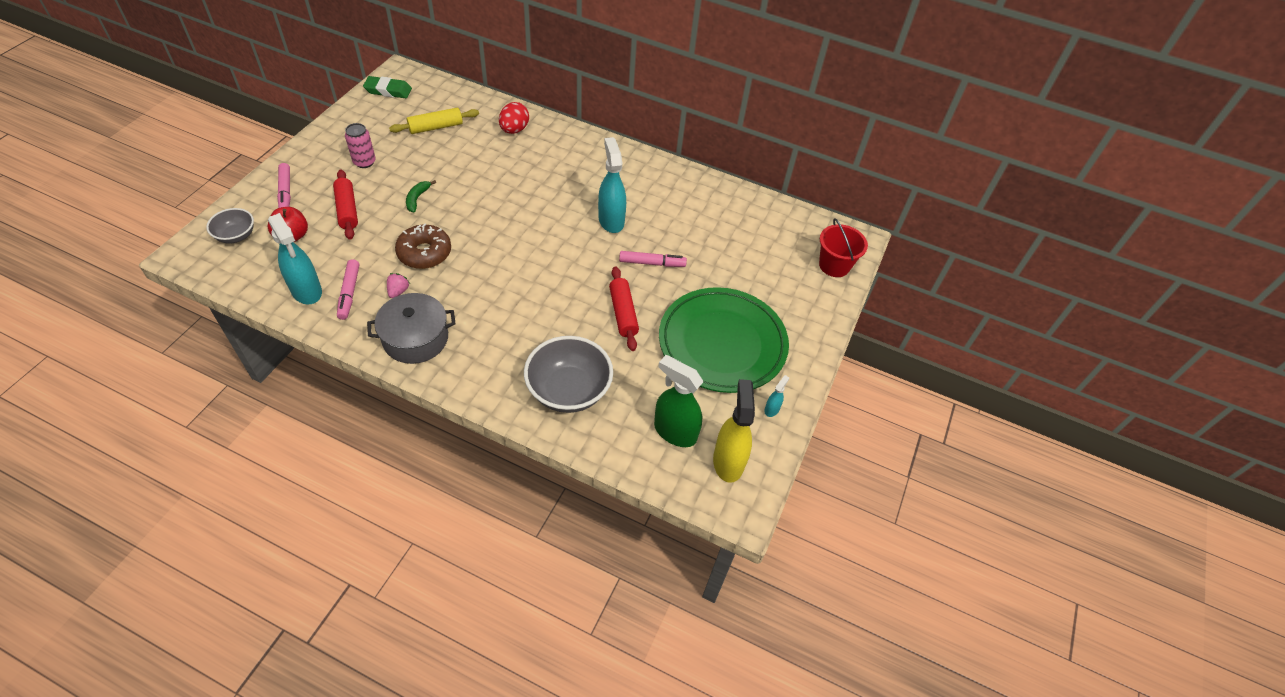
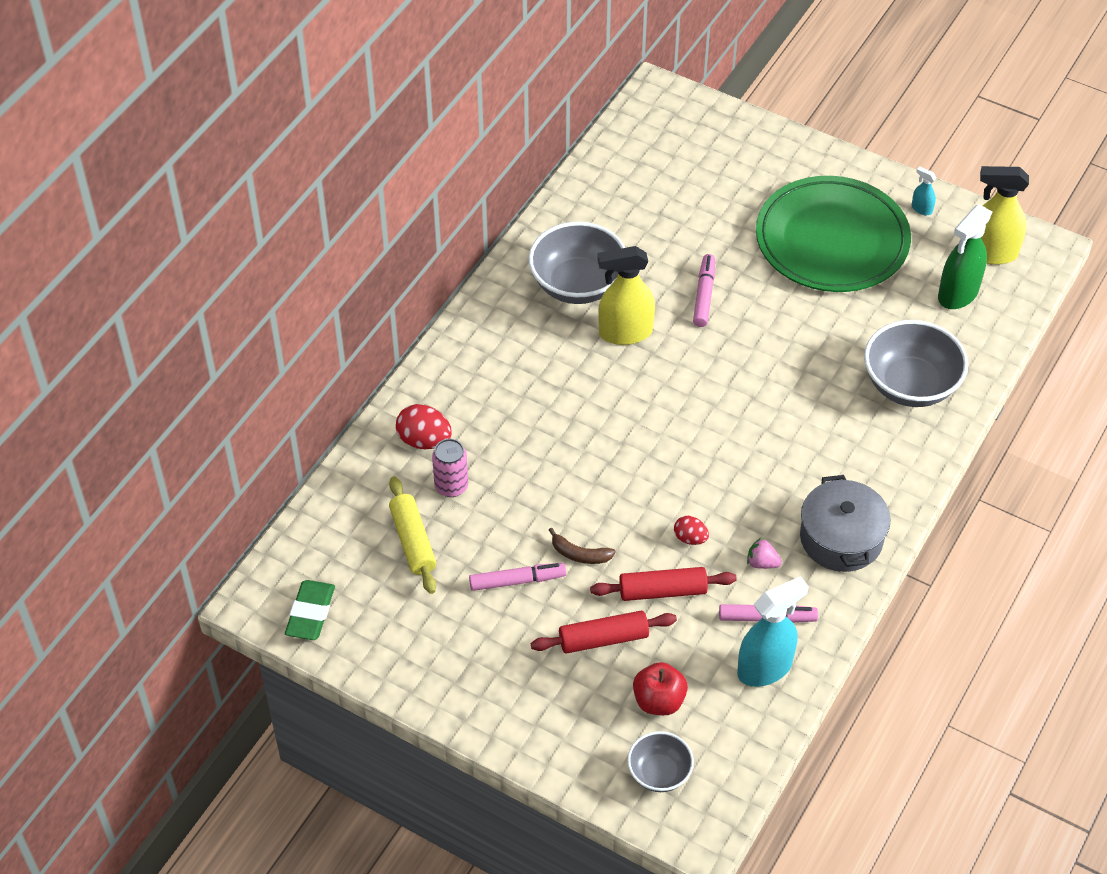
camera: 80 degrees left, 0 degrees up
(285, 192) = (563, 724): pink marker -> pink marker (517, 581)
(364, 162) = (495, 628): pink can -> pink can (451, 486)
(417, 199) = (579, 554): green banana -> brown banana
(424, 253) = (690, 538): brown donut -> red egg
(611, 220) = (625, 332): turquoise spray bottle -> yellow spray bottle
(623, 313) = (789, 329): red rolling pin -> red rolling pin (662, 591)
(653, 196) = (577, 284): none -> grey bowl
(834, 265) = (703, 122): red bucket -> none

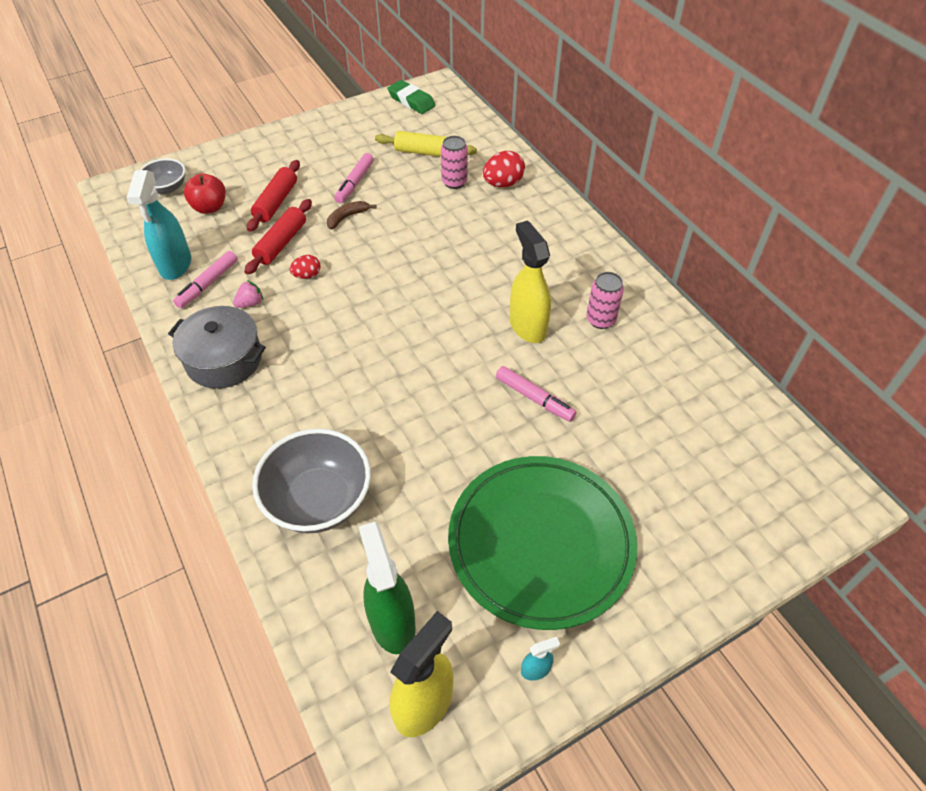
camera: 120 degrees right, 0 degrees up
(577, 284) = (600, 320): grey bowl -> pink can
(625, 332) = (527, 326): yellow spray bottle -> yellow spray bottle turned 45 degrees counterclockwise

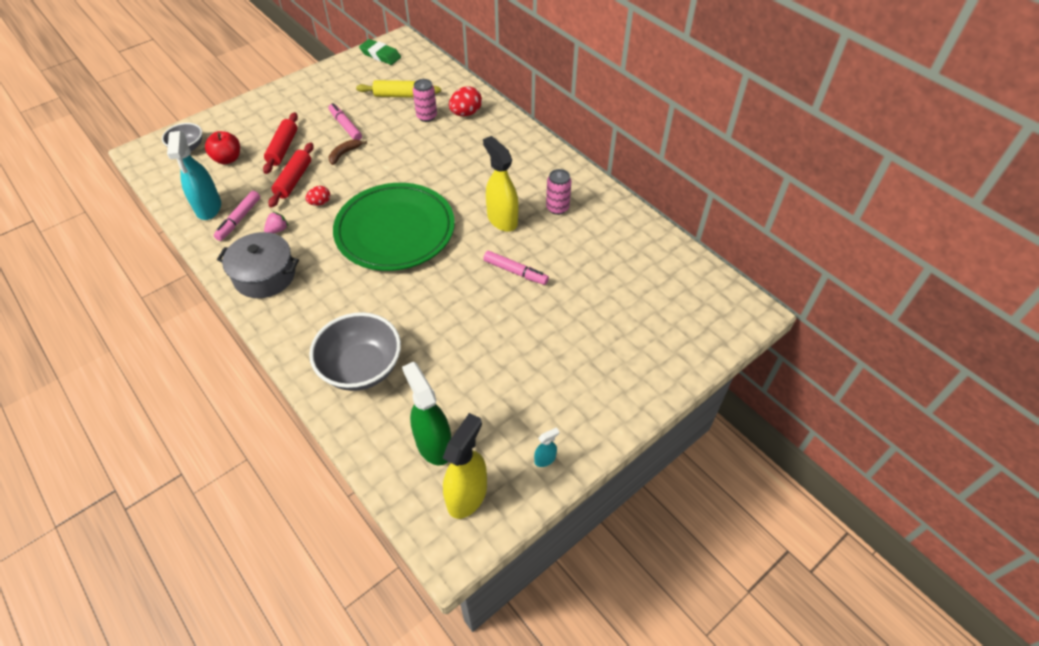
camera: 10 degrees left, 0 degrees up
(355, 183) = (345, 126): pink marker -> pink marker turned 135 degrees clockwise
(541, 543) = (536, 373): green plate -> green plate (395, 231)

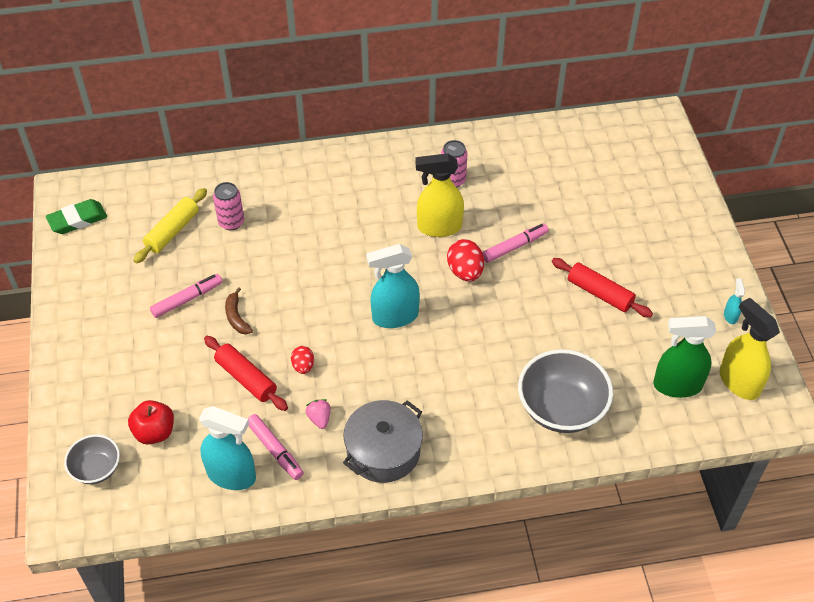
camera: 60 degrees left, 0 degrees up
(283, 148) = (180, 371): red rolling pin -> red rolling pin (599, 293)
(345, 126) = (187, 299): pink marker -> pink marker turned 150 degrees clockwise
(395, 231) = (394, 316): green plate -> turquoise spray bottle
(466, 113) = (254, 188): red egg -> red egg (465, 271)

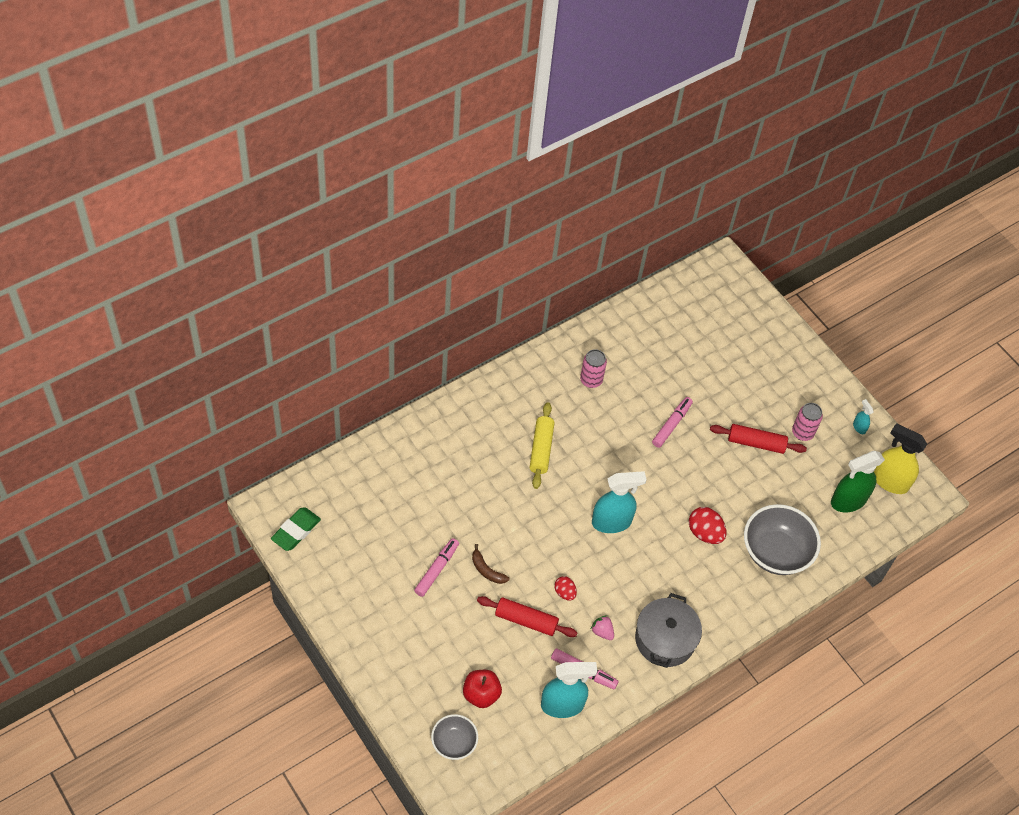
camera: 30 degrees left, 5 degrees up
(172, 231) = (385, 512): yellow rolling pin -> yellow rolling pin (541, 449)
(231, 222) = (430, 485): pink can -> pink can (802, 432)
(394, 316) = (612, 522): turquoise spray bottle -> turquoise spray bottle turned 150 degrees counterclockwise
(439, 227) = (603, 428): yellow spray bottle -> none
(465, 271) = (645, 461): red egg -> red egg (705, 533)

